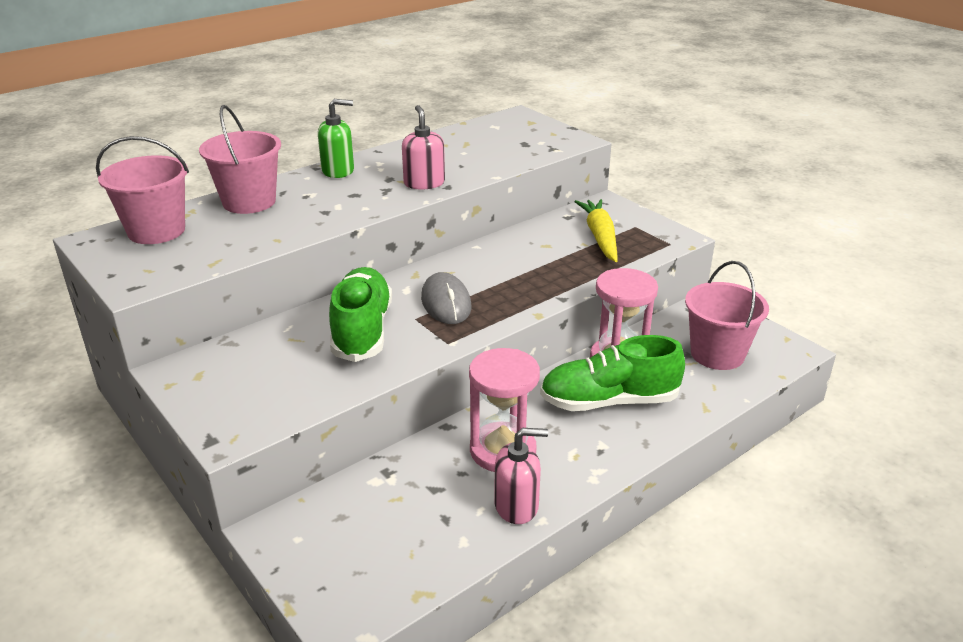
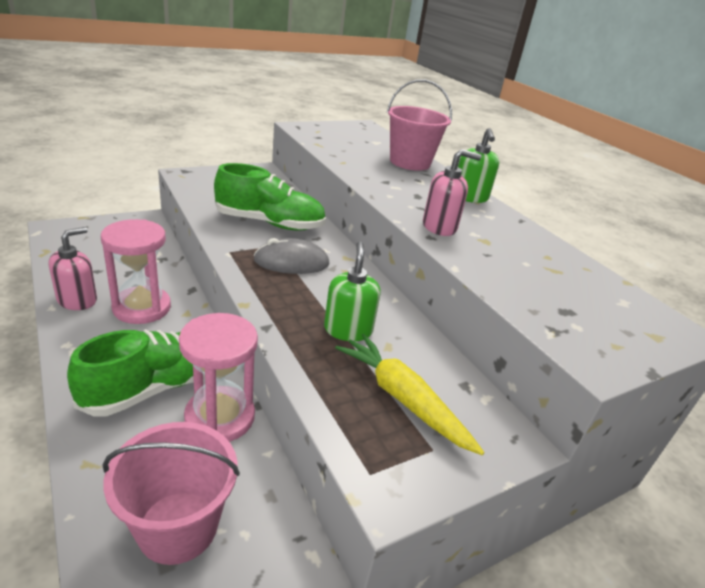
camera: 95 degrees right, 0 degrees up
(156, 231) = (370, 137): pink bucket -> none
(517, 506) = (77, 300): pink soap dispenser -> pink soap dispenser turned 150 degrees counterclockwise
(538, 262) = (348, 330): none -> green soap dispenser
(600, 237) = (403, 399): yellow carrot -> yellow carrot turned 135 degrees counterclockwise
(609, 401) = (157, 386): green shoe -> green shoe turned 45 degrees clockwise

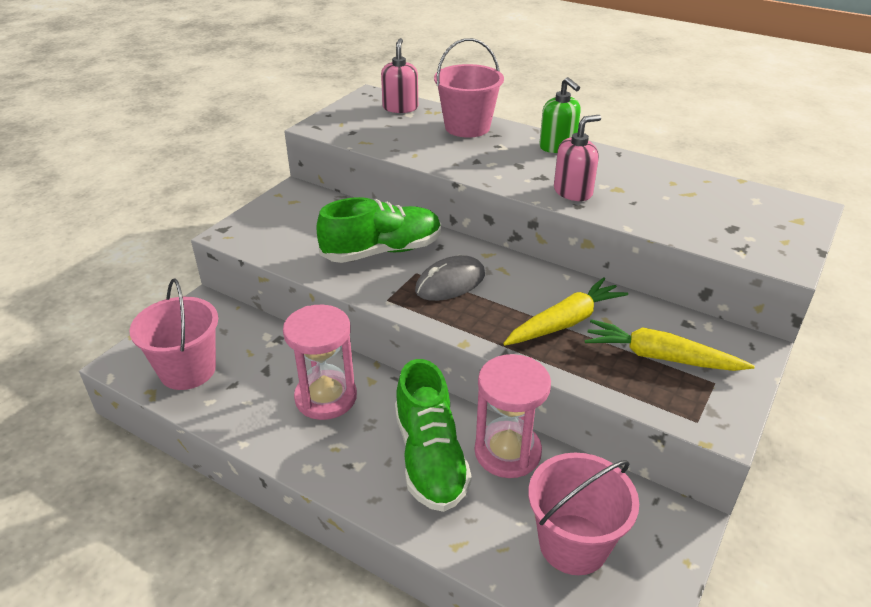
camera: 25 degrees left, 5 degrees up
(77, 300) = (257, 423): pink soap dispenser -> pink soap dispenser (400, 108)
(83, 250) = (187, 370): none -> pink bucket
(157, 386) = (430, 457): green shoe -> green shoe turned 150 degrees clockwise
(348, 330) = (565, 322): green soap dispenser -> yellow carrot

